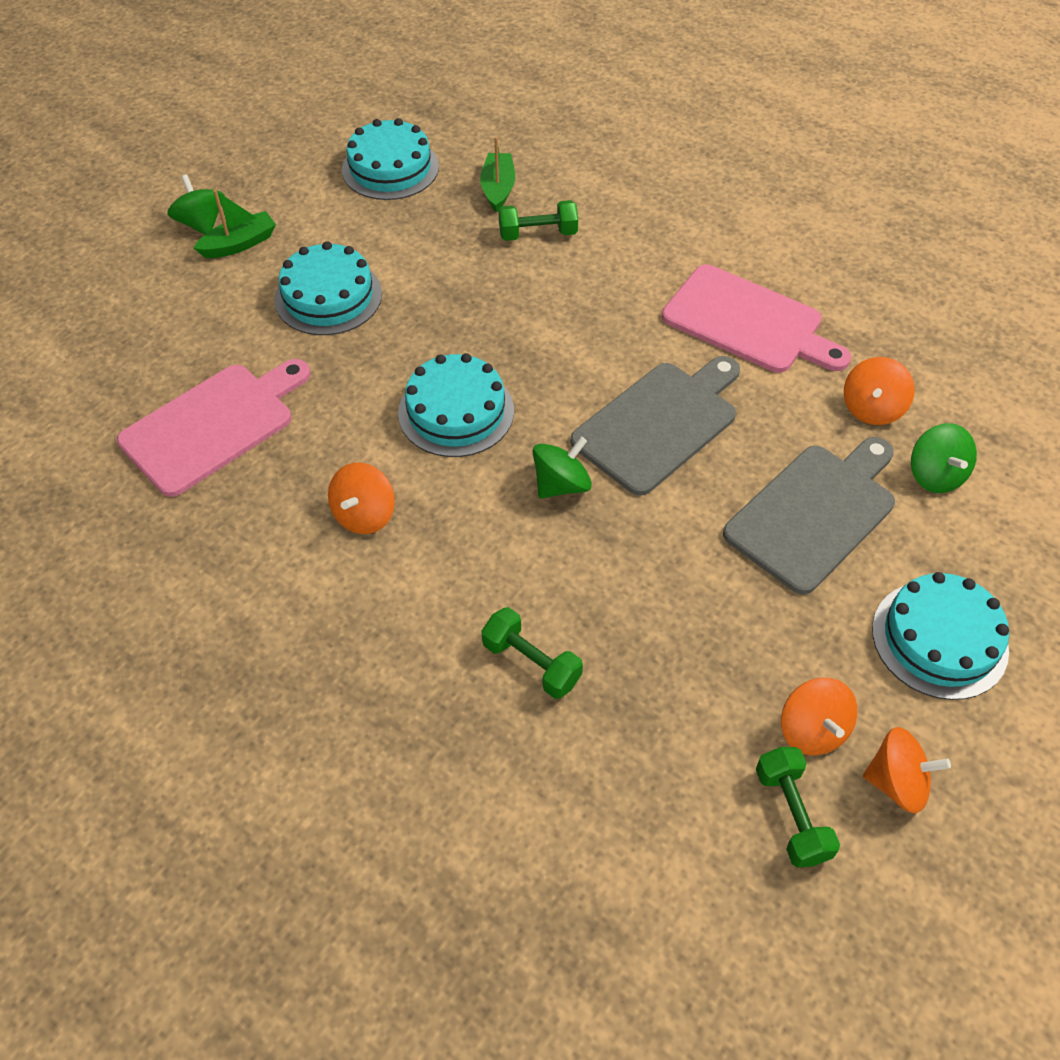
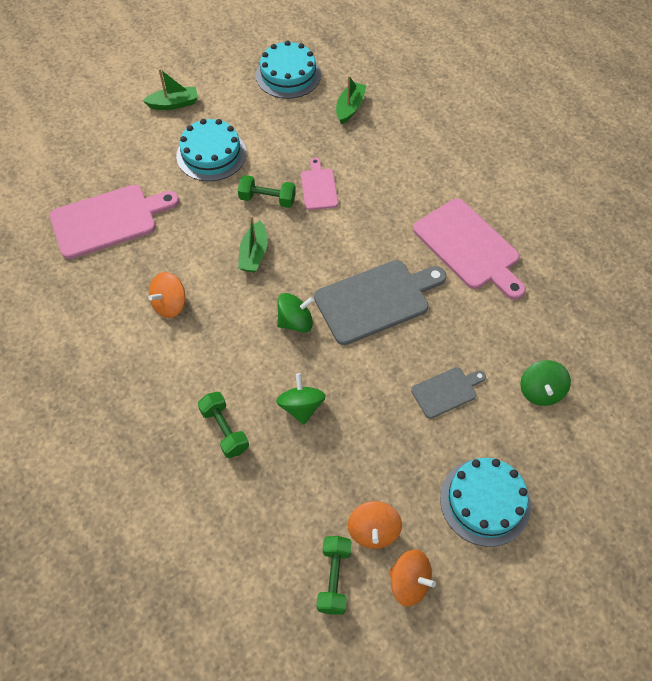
camera: 20 degrees right, 5 degrees up
(202, 224) = (157, 84): green spinning top -> green spinning top (301, 407)
(456, 411) = (254, 254): turquoise cake -> green boat
(505, 300) = (318, 187): none -> pink cutting board
(538, 234) = (360, 146): green dumbbell -> green dumbbell (267, 199)
(814, 513) = (446, 391): grey cutting board -> grey cutting board, size x0.53
(872, 408) = (521, 332): orange spinning top -> none

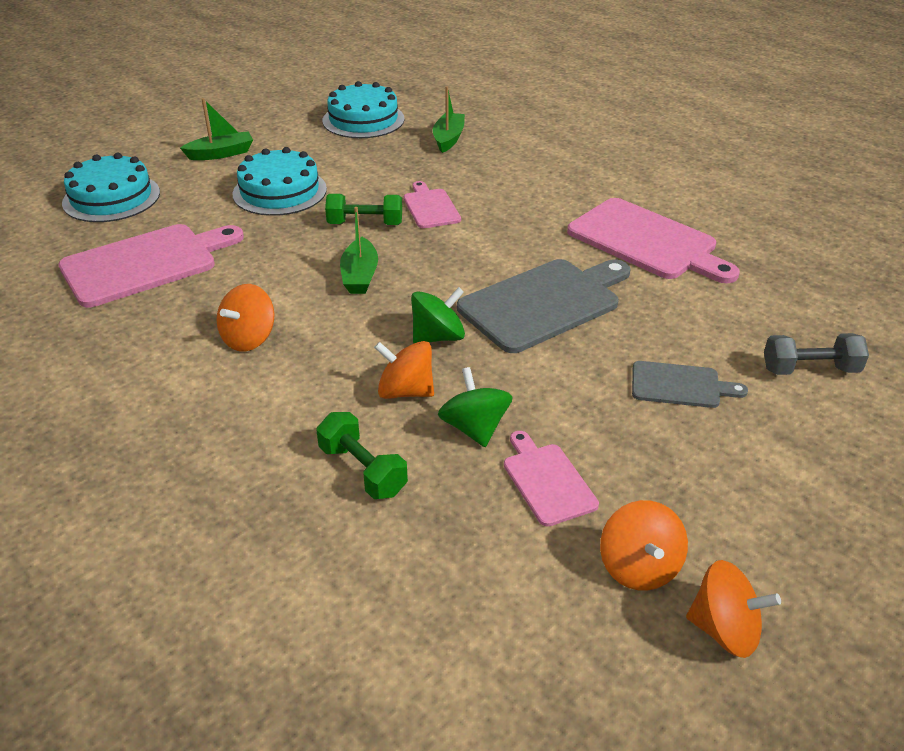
camera: 10 degrees left, 20 degrees down
(264, 368) = (405, 391): none -> orange spinning top
(334, 578) = (598, 643): green dumbbell -> none
(336, 457) = (547, 481): none -> pink cutting board
(446, 391) = (680, 385): grey cutting board -> grey cutting board turned 45 degrees clockwise
(485, 501) = (794, 505): turquoise cake -> turquoise cake (111, 198)
(540, 391) = (810, 370): green spinning top -> grey dumbbell

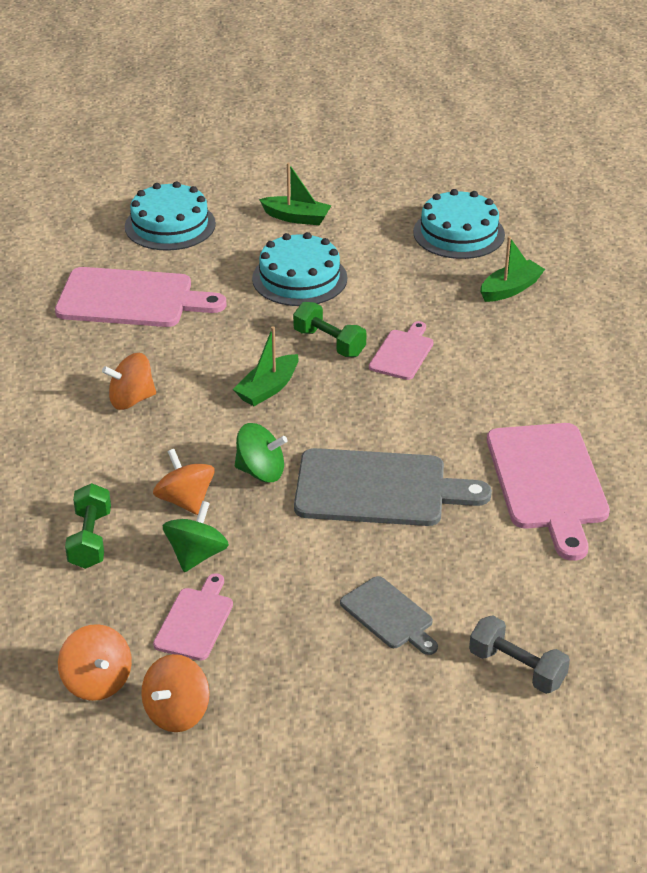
camera: 40 degrees right, 0 degrees up
(724, 630) = (175, 783): orange spinning top -> orange spinning top (97, 681)

